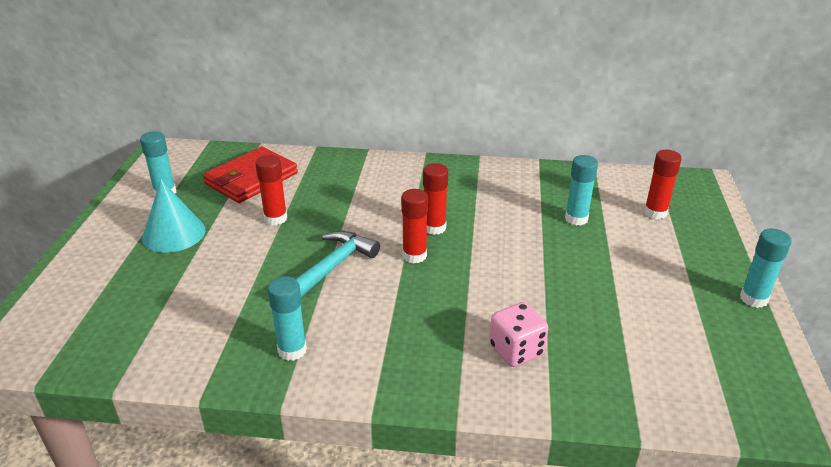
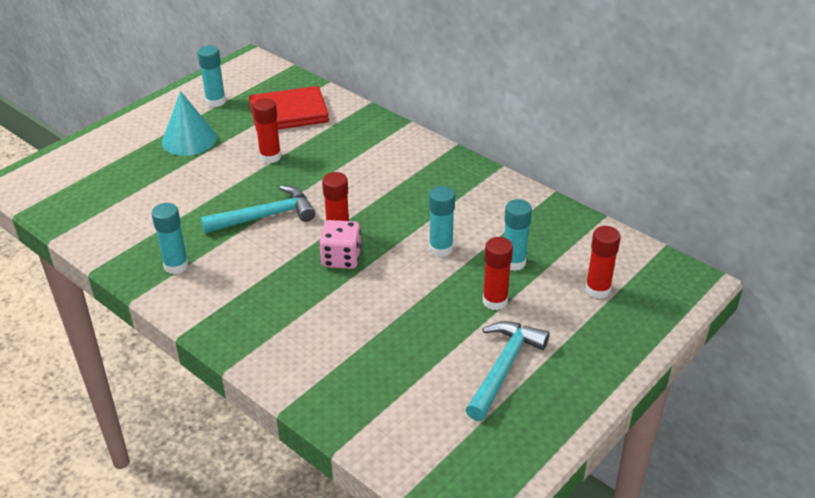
camera: 35 degrees right, 5 degrees up
(434, 228) = (381, 217): red glue stick -> red glue stick (495, 301)
(516, 350) = (325, 344): pink dice -> pink dice (341, 258)
(670, 298) = (503, 368): none -> turquoise hammer
(753, 299) = (579, 406): turquoise glue stick -> turquoise glue stick (441, 249)

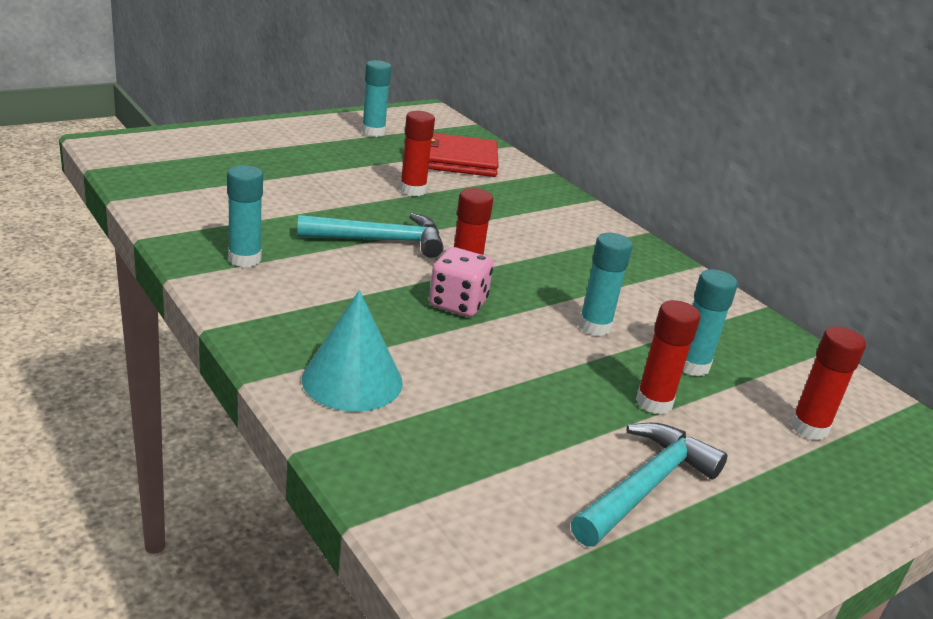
camera: 10 degrees right, 10 degrees down
(189, 139) = (326, 155): turquoise cone -> turquoise cone (352, 380)

